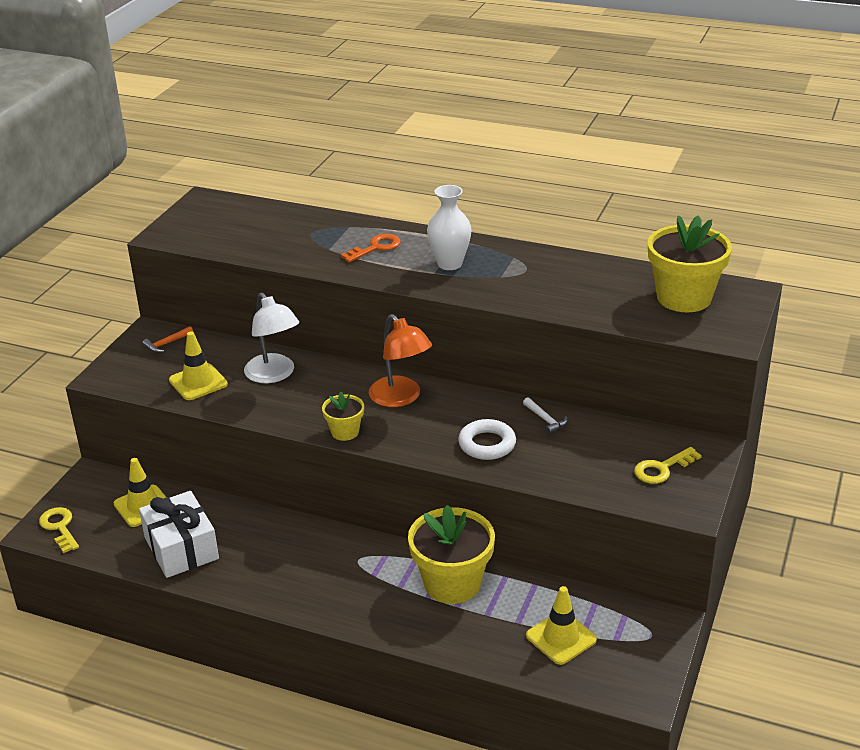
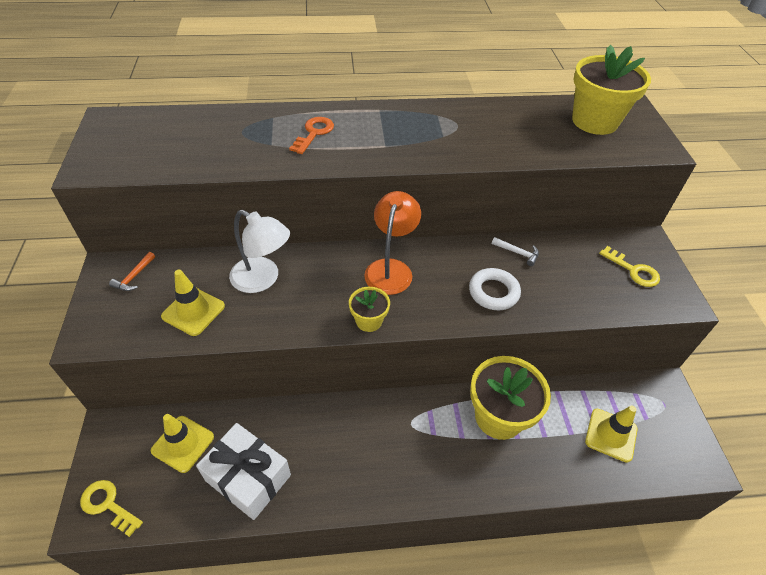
camera: 30 degrees left, 15 degrees up
(400, 398) = (391, 268): orange lamp -> orange lamp turned 105 degrees counterclockwise
(449, 264) = (391, 134): white vase -> none
(662, 468) = (633, 270): yellow key -> yellow key turned 75 degrees counterclockwise

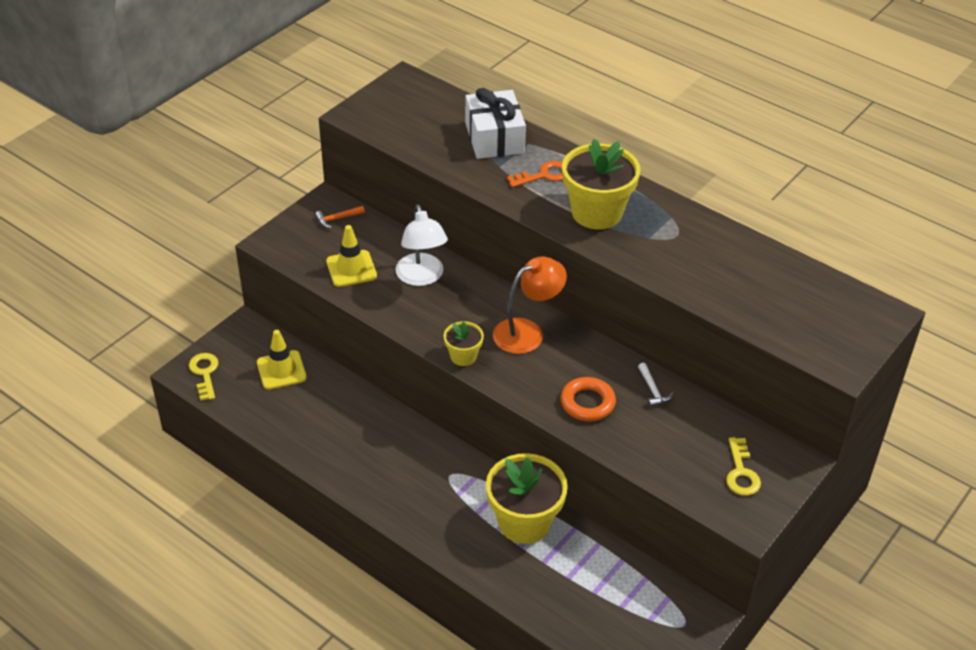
camera: 45 degrees right, 5 degrees down
(248, 478) = (300, 422): white gift -> white gift (494, 138)
(493, 292) = (587, 403): white ring -> orange ring
(594, 121) = (817, 306): yellow flower pot -> yellow flower pot (597, 212)
(611, 435) = (601, 604): yellow traffic cone -> none

